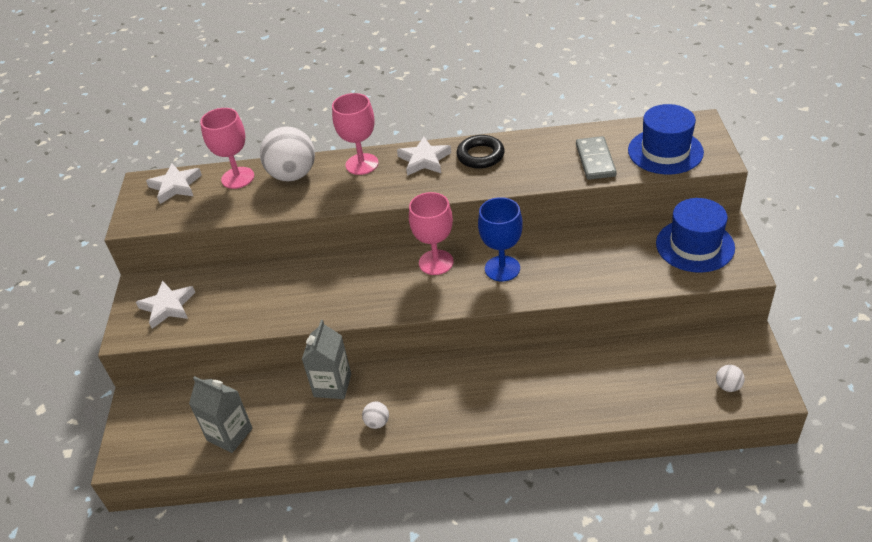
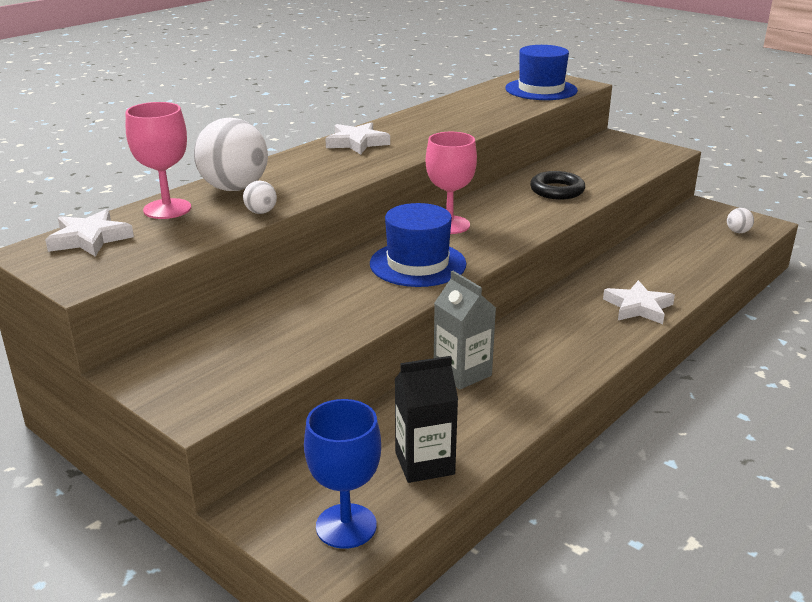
camera: 50 degrees left, 15 degrees down
(168, 306) = (210, 367): white star -> white star (638, 307)
(230, 434) = (424, 463): grey carton -> black carton
(362, 164) = (298, 161): pink goblet -> none
(377, 422) = (551, 373): white ball -> white ball (261, 212)
(480, 155) = (403, 127): black ring -> black ring (557, 190)
(502, 268) = (512, 208): blue goblet -> blue goblet (346, 526)
(595, 160) = (502, 105): grey domino -> none
(695, 245) = (618, 151): blue hat -> blue hat (417, 264)

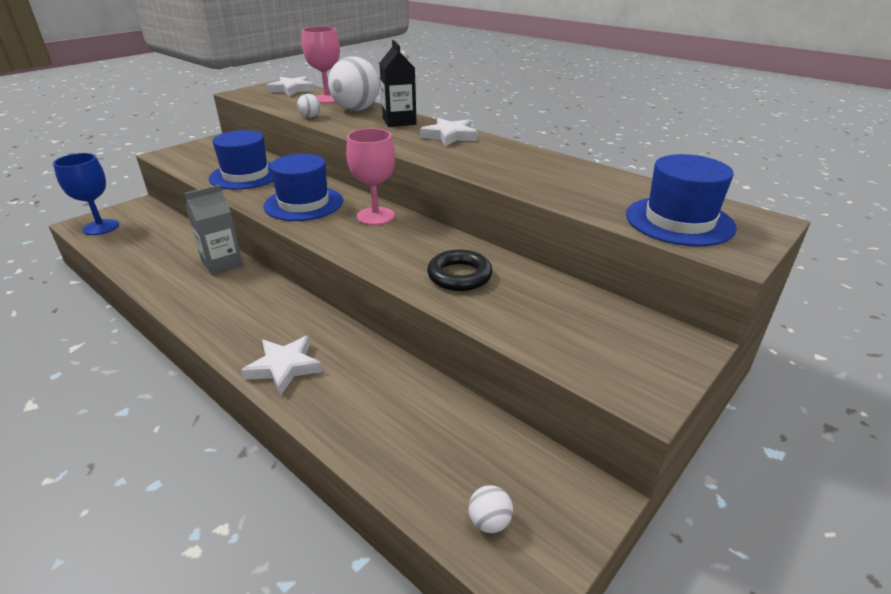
camera: 90 degrees right, 5 degrees up
(319, 314) = (246, 175): none -> blue hat
(424, 463) = (132, 248): black carton -> black carton (399, 121)

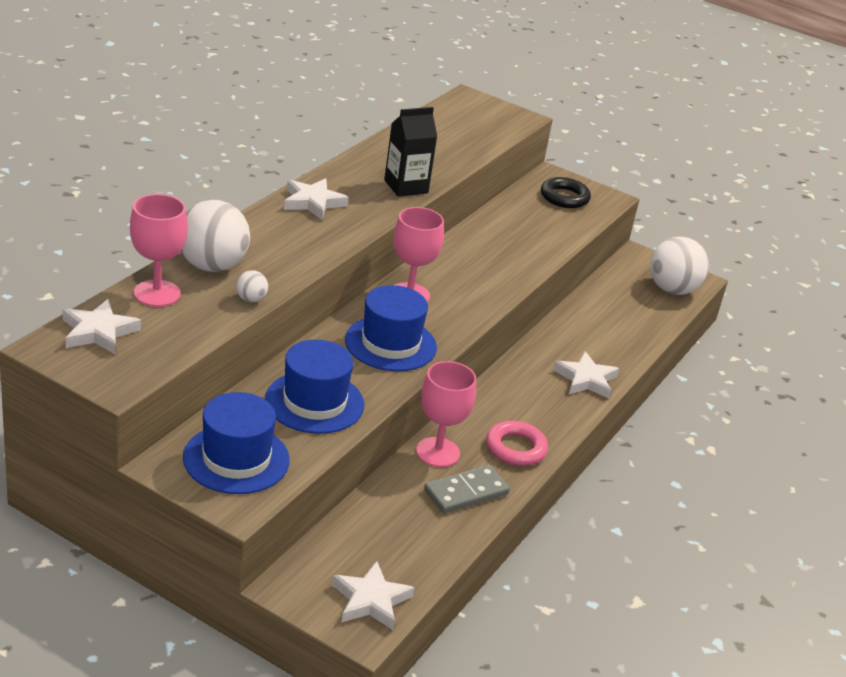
camera: 105 degrees left, 0 degrees up
(101, 227) = (371, 600): blue goblet -> white star
(168, 271) = (466, 492): none -> grey domino
(202, 302) = (515, 448): none -> pink ring
(222, 263) = (437, 452): grey carton -> pink goblet
(399, 121) = (263, 233): black carton -> black carton (406, 187)
(459, 276) = (505, 251): black ring -> black ring (564, 197)
(489, 522) = (672, 289): white ball -> white ball, size x2.29
(679, 221) = (481, 125): blue hat -> blue hat (236, 459)

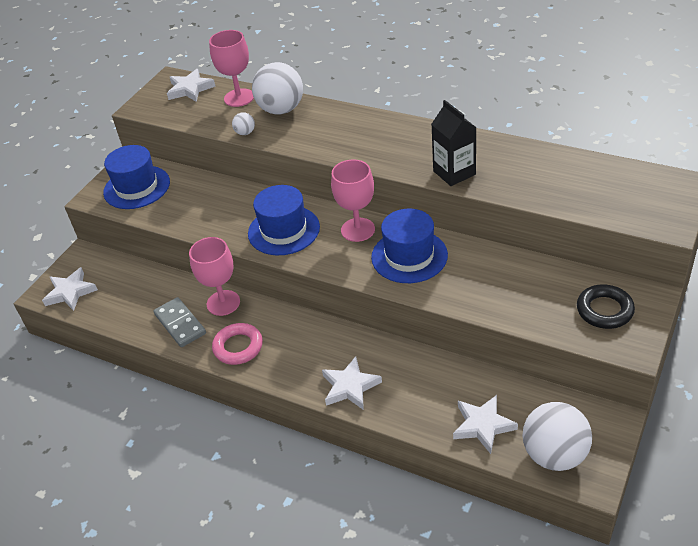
camera: 95 degrees right, 10 degrees up
(313, 202) = (395, 132): white star -> white star (483, 425)
(314, 402) = (201, 207): blue hat -> blue hat (409, 256)

